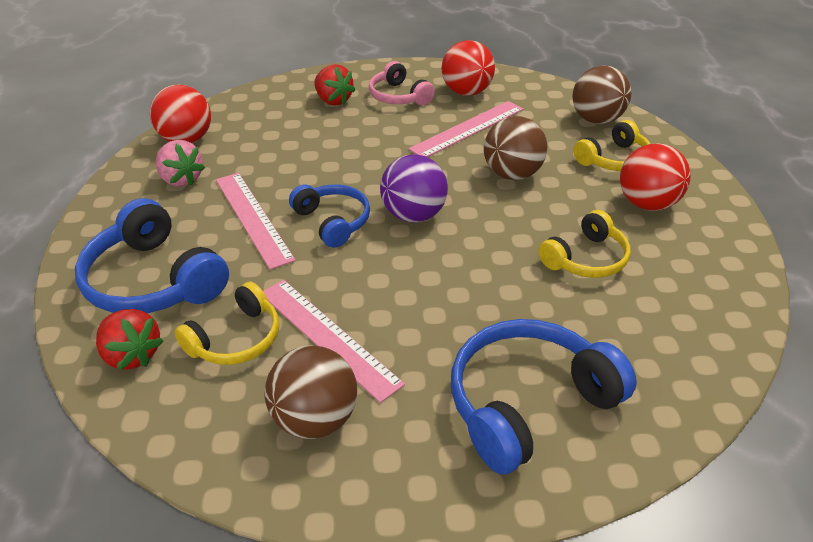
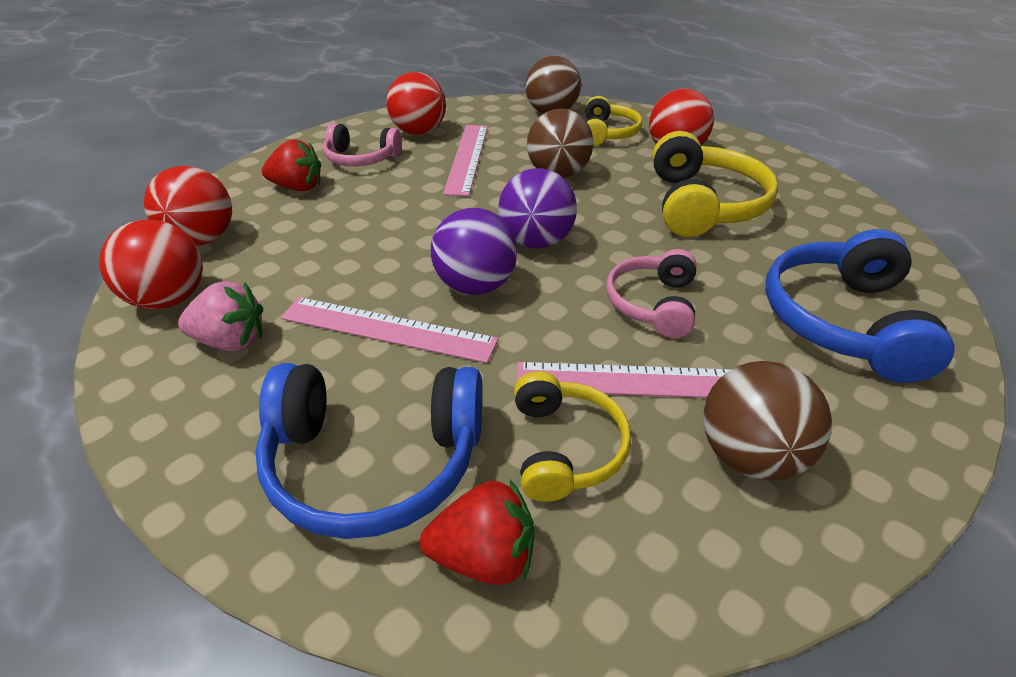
camera: 45 degrees left, 0 degrees up
(244, 111) = (202, 239): none -> red ball
(333, 221) = (475, 286): blue headphones -> purple ball
(417, 301) = (652, 304): none -> pink headphones
(586, 258) = (703, 204): yellow headphones -> yellow headphones, size x1.62

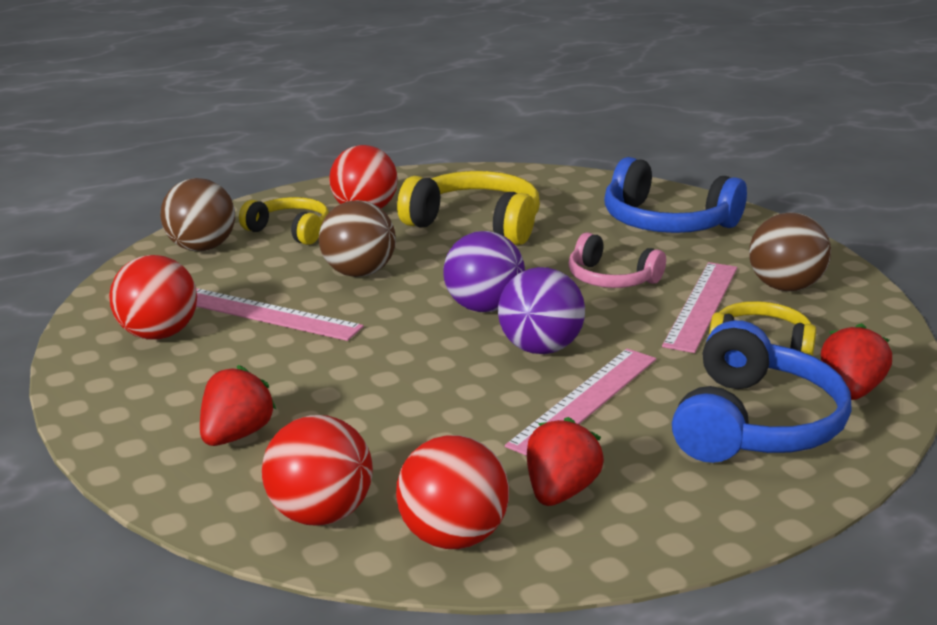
camera: 70 degrees left, 15 degrees down
(231, 341) = (560, 491): pink strawberry -> red strawberry
(361, 158) = (196, 382): pink headphones -> none

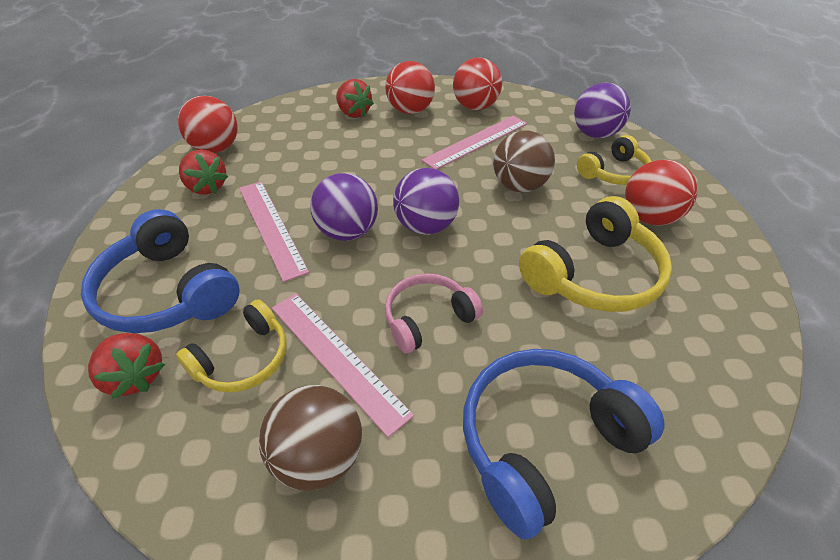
camera: 115 degrees right, 20 degrees up
(202, 248) = (595, 134): brown ball -> purple ball
(320, 514) = (271, 122): red ball -> red ball (410, 111)

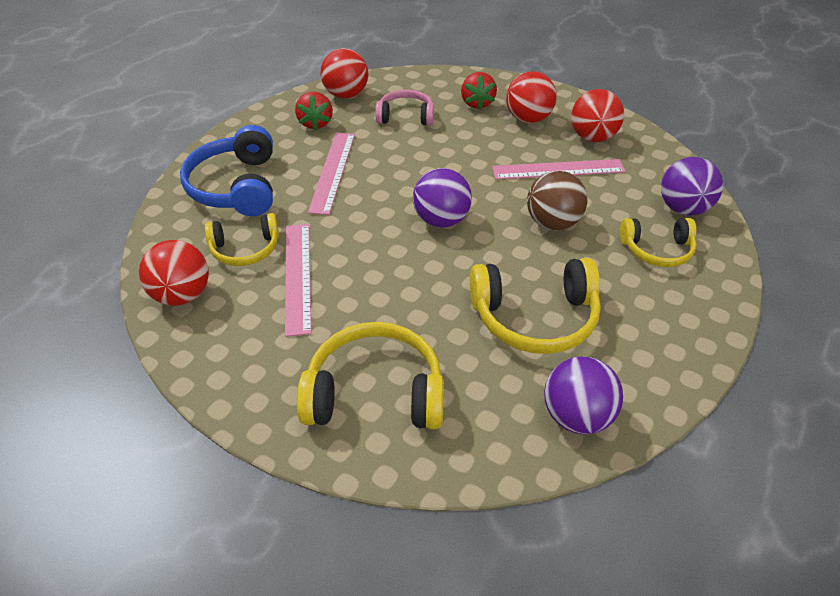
camera: 35 degrees right, 0 degrees up
(136, 376) = (183, 228): red strawberry -> none
(319, 456) = (240, 324): brown ball -> none
(348, 232) = (381, 198): purple ball -> purple ball (576, 416)
(428, 318) = (377, 283): pink headphones -> pink headphones (405, 116)
(543, 440) = (375, 393): blue headphones -> yellow headphones
(648, 217) = (641, 300): red ball -> red ball (182, 295)

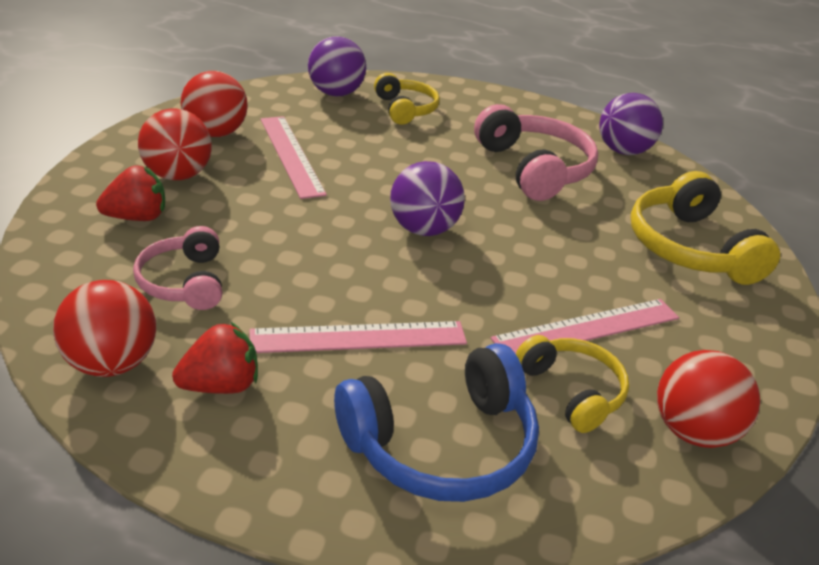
camera: 110 degrees left, 10 degrees down
(535, 317) = (534, 168): yellow headphones -> pink headphones
(552, 223) = (392, 159): brown ball -> none

